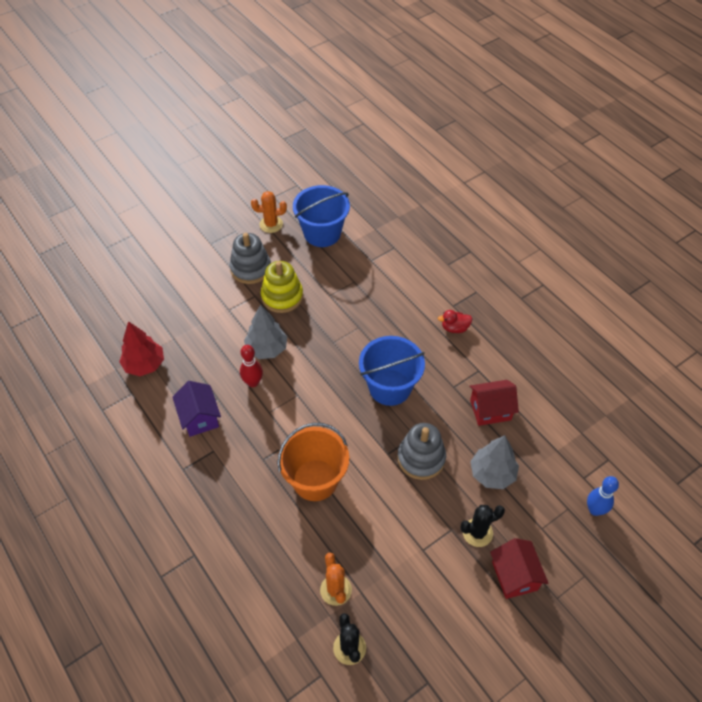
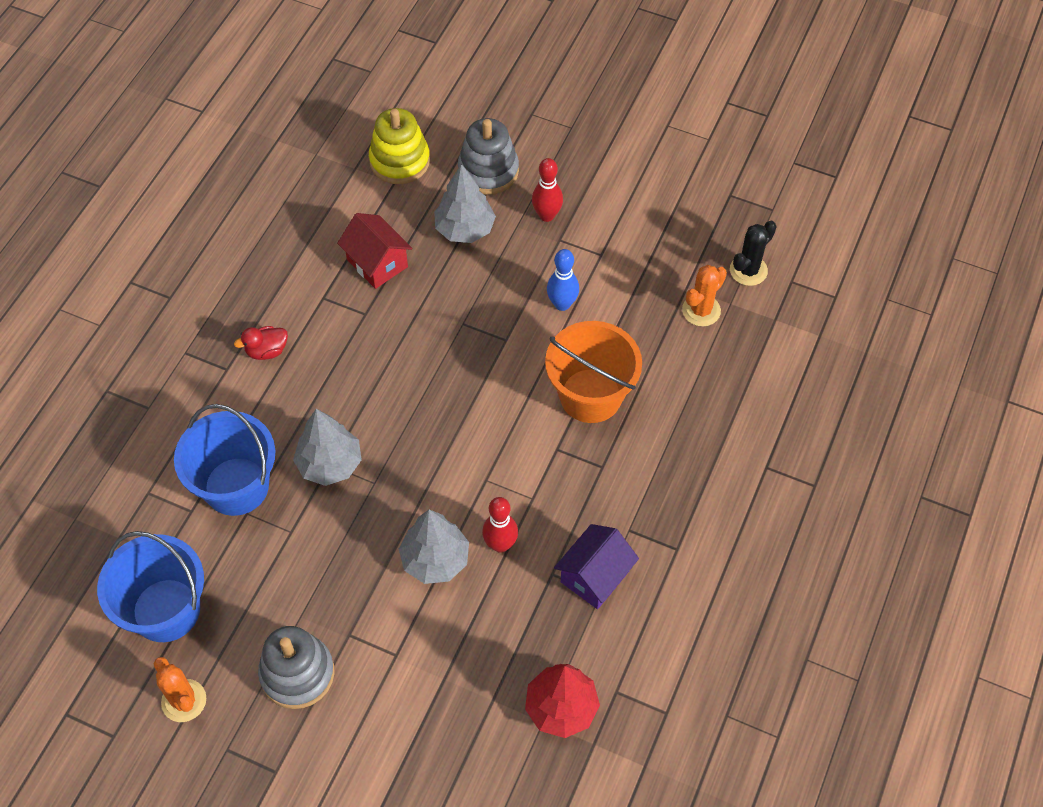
camera: 120 degrees left, 5 degrees up
(282, 296) = (329, 594): yellow stacking toy -> yellow stacking toy (399, 161)
(359, 327) = (330, 464): none -> grey tree
(390, 387) = (408, 381): blue bucket -> blue bucket (236, 486)
(421, 458) = (490, 303): grey stacking toy -> grey stacking toy (488, 171)
(454, 328) = (267, 351): red duck -> red duck turned 105 degrees clockwise
(477, 532) = (547, 215): black cactus -> red bowling pin
(514, 576) = (573, 168): red house -> none
(595, 510) = (449, 128): blue bowling pin -> blue bowling pin (562, 304)

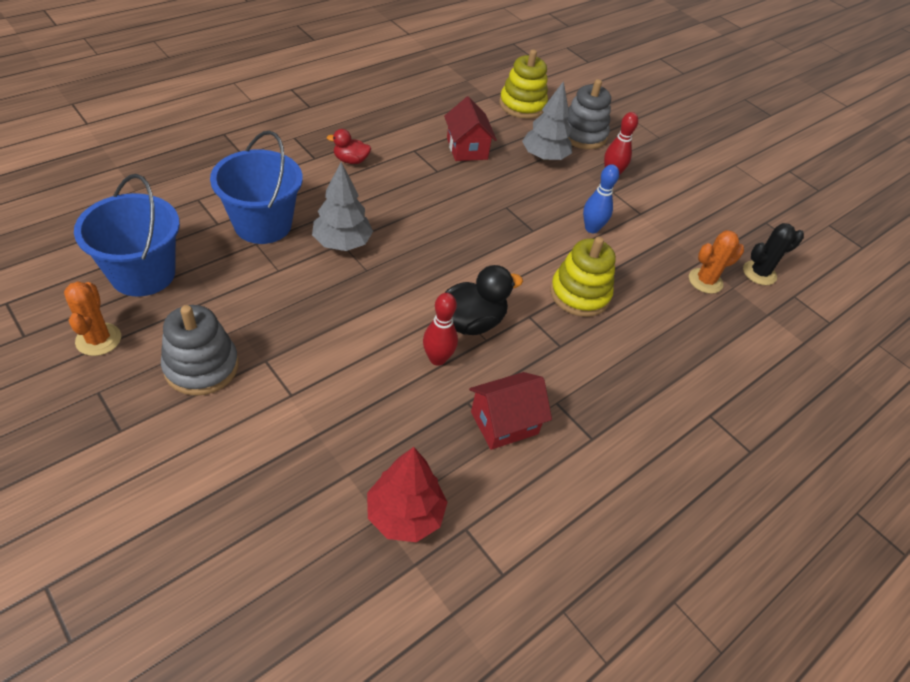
camera: 20 degrees right, 10 degrees down
(435, 559) = (375, 343): grey tree -> none
(508, 486) = (471, 322): none -> black duck
(590, 396) = (579, 294): orange bucket -> yellow stacking toy
(595, 576) = (504, 423): purple house -> red house

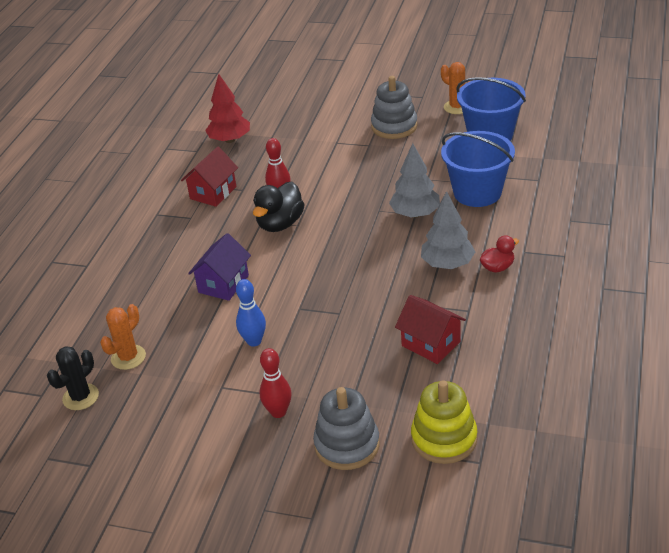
camera: 155 degrees right, 10 degrees down
(544, 157) = (357, 386): grey tree -> grey tree (447, 264)
(579, 294) = (223, 284): yellow stacking toy -> purple house

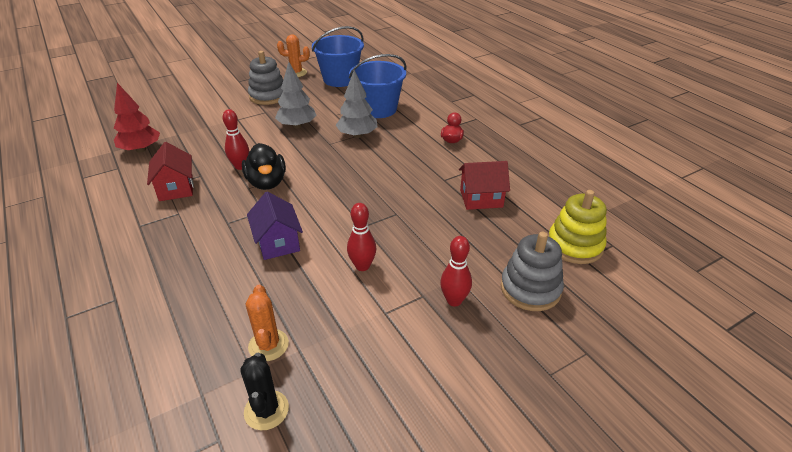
camera: 50 degrees left, 0 degrees up
(254, 341) = (362, 266): blue bowling pin -> red bowling pin
(447, 264) = (420, 152): grey tree -> grey tree (297, 126)

